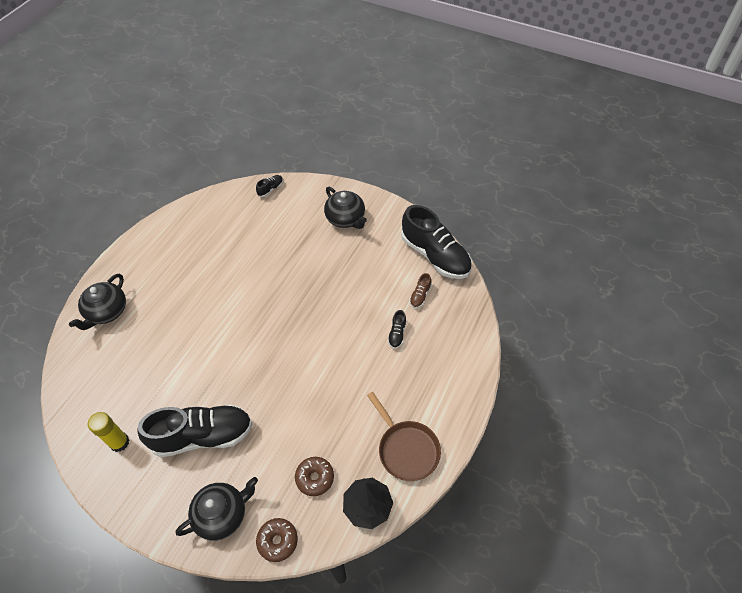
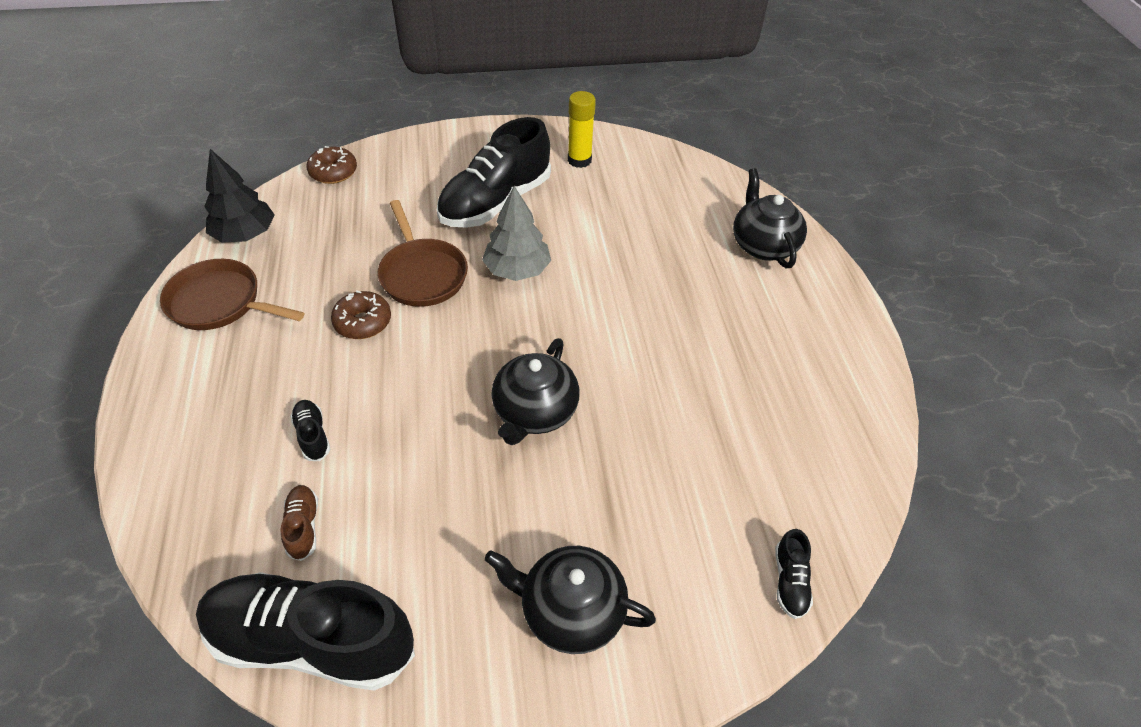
camera: 140 degrees right, 5 degrees down
(222, 514) = (410, 164): black teapot -> black teapot (534, 412)
(237, 373) = (517, 270): none -> grey tree
(287, 402) = (422, 274): none -> brown pan
(315, 478) = (328, 228): brown donut -> brown donut (363, 322)

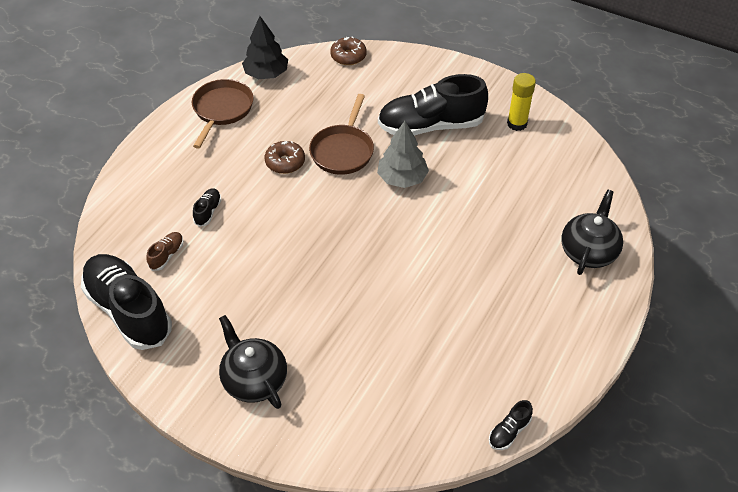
camera: 40 degrees right, 0 degrees up
(220, 303) = (222, 110): brown pan -> brown pan turned 45 degrees clockwise
(534, 412) = (332, 268): black teapot -> none
(789, 581) = (383, 448): black shoe -> black shoe (509, 432)

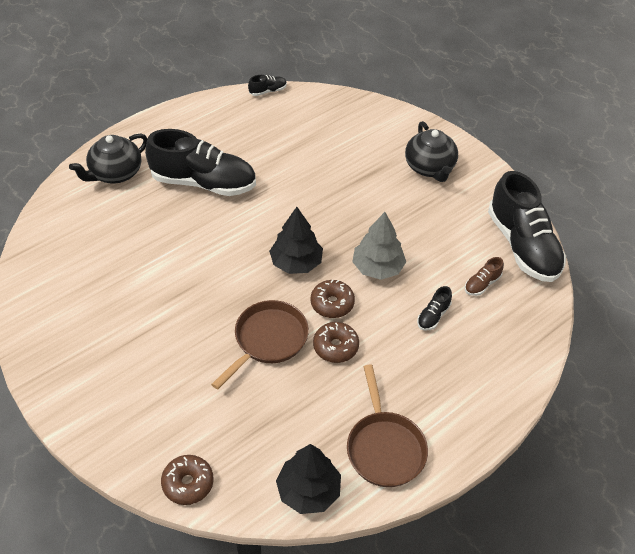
camera: 160 degrees left, 0 degrees up
(222, 110) = (384, 447): brown pan -> brown pan turned 45 degrees counterclockwise
(303, 194) = (332, 303): none -> brown donut
(353, 219) = (296, 263): none -> black tree
(402, 178) = (226, 288): grey tree -> grey tree (377, 267)
(430, 126) = (157, 339): black shoe -> black shoe (204, 183)
(517, 124) = (67, 310): yellow glue stick -> none

